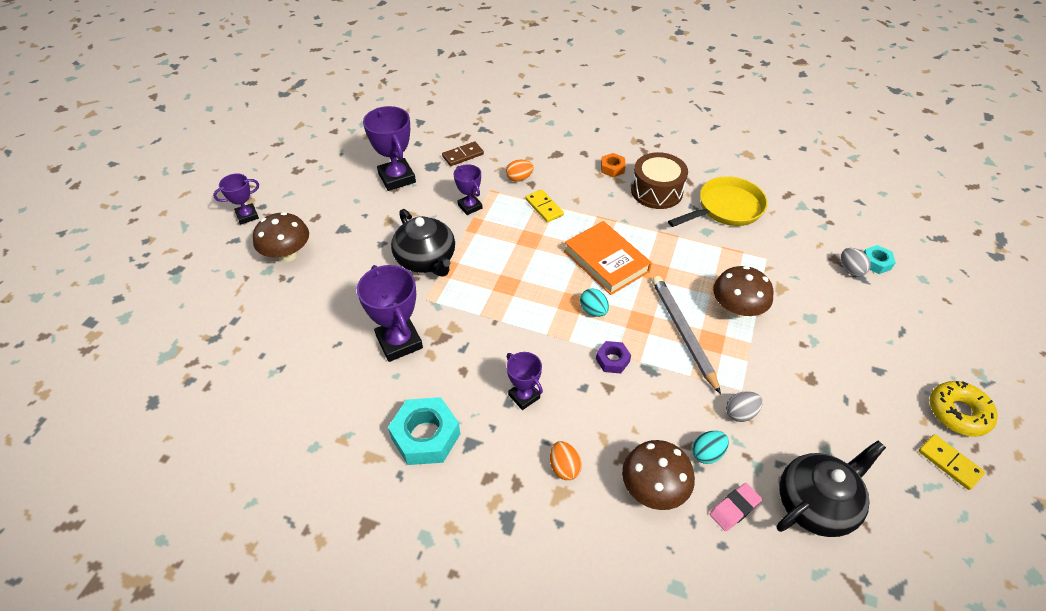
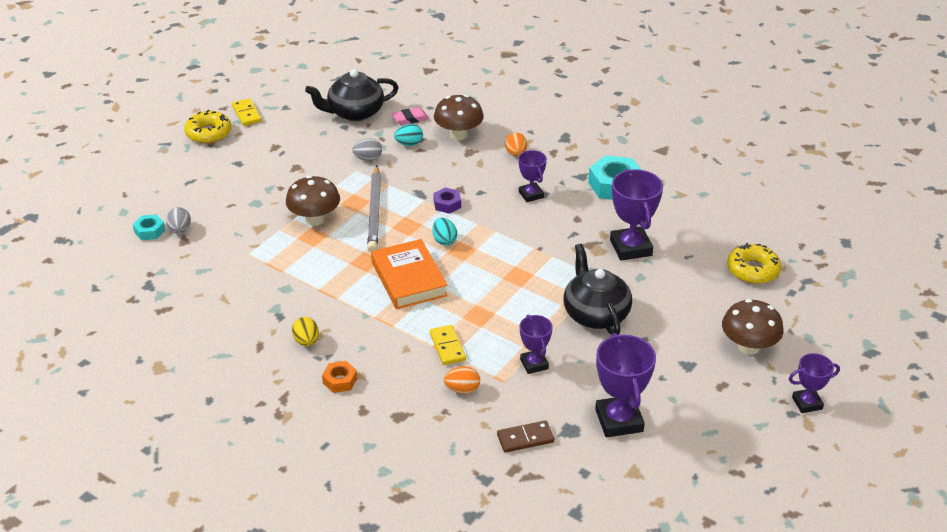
camera: 165 degrees left, 10 degrees down
(269, 339) = (753, 270): none -> yellow donut
(656, 191) = (306, 341): brown drum -> yellow egg
(726, 208) = (245, 307): yellow pan -> none

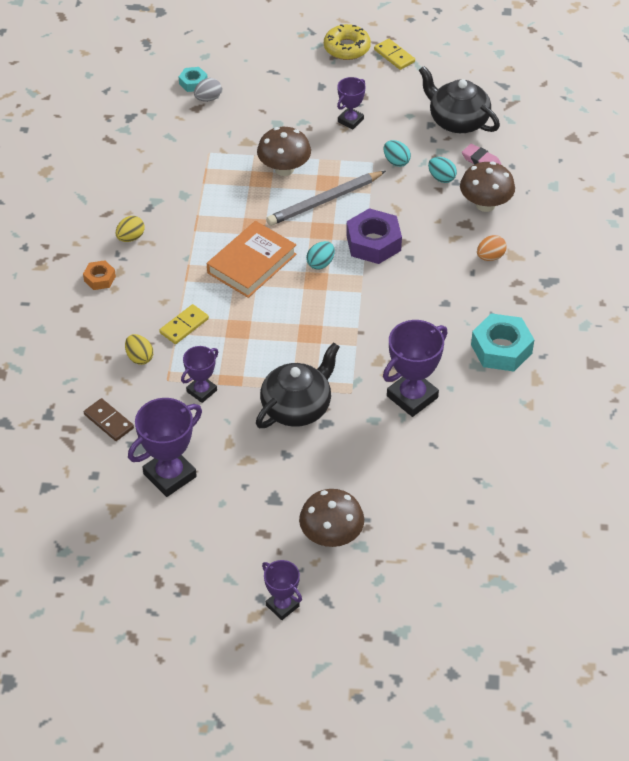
camera: 60 degrees right, 10 degrees up
(247, 114) = (394, 56): yellow domino -> yellow domino turned 75 degrees counterclockwise
(368, 158) = (396, 161): grey egg -> turquoise egg
(447, 204) = (373, 243): purple nut -> purple nut, size x1.86
(462, 389) = (139, 357): orange egg -> yellow egg
(531, 195) = (435, 294): purple trophy -> purple trophy (350, 120)
(753, 270) = (450, 502): yellow donut -> none

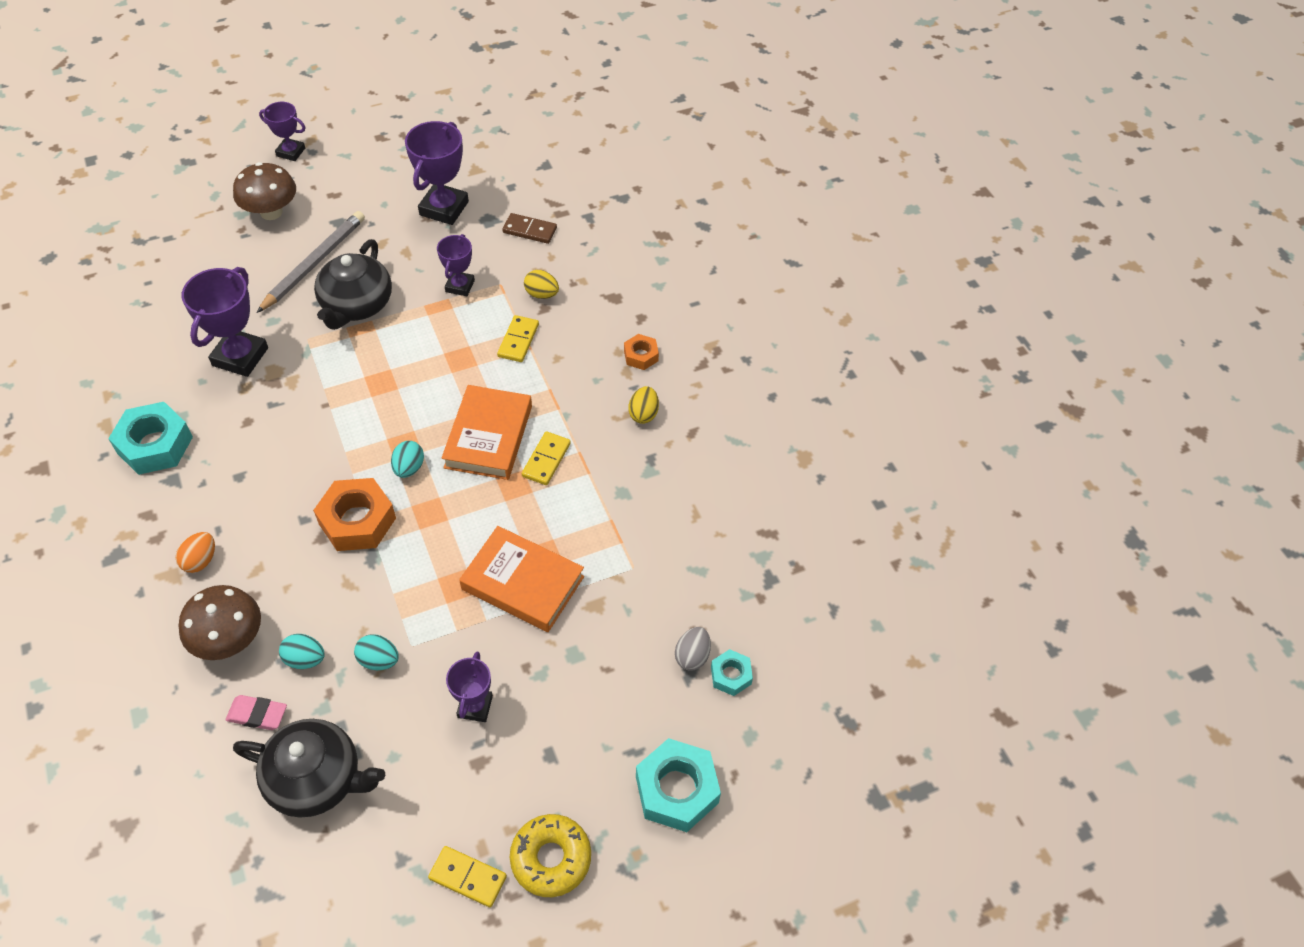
camera: 150 degrees right, 5 degrees up
(221, 233) = (546, 460): none -> yellow domino
(262, 49) = (676, 790): none -> turquoise nut
(284, 169) = (523, 583): brown mushroom -> orange book
(324, 201) = (446, 556): grey pencil -> grey pencil (314, 263)
(373, 243) = (357, 521): purple nut -> orange nut

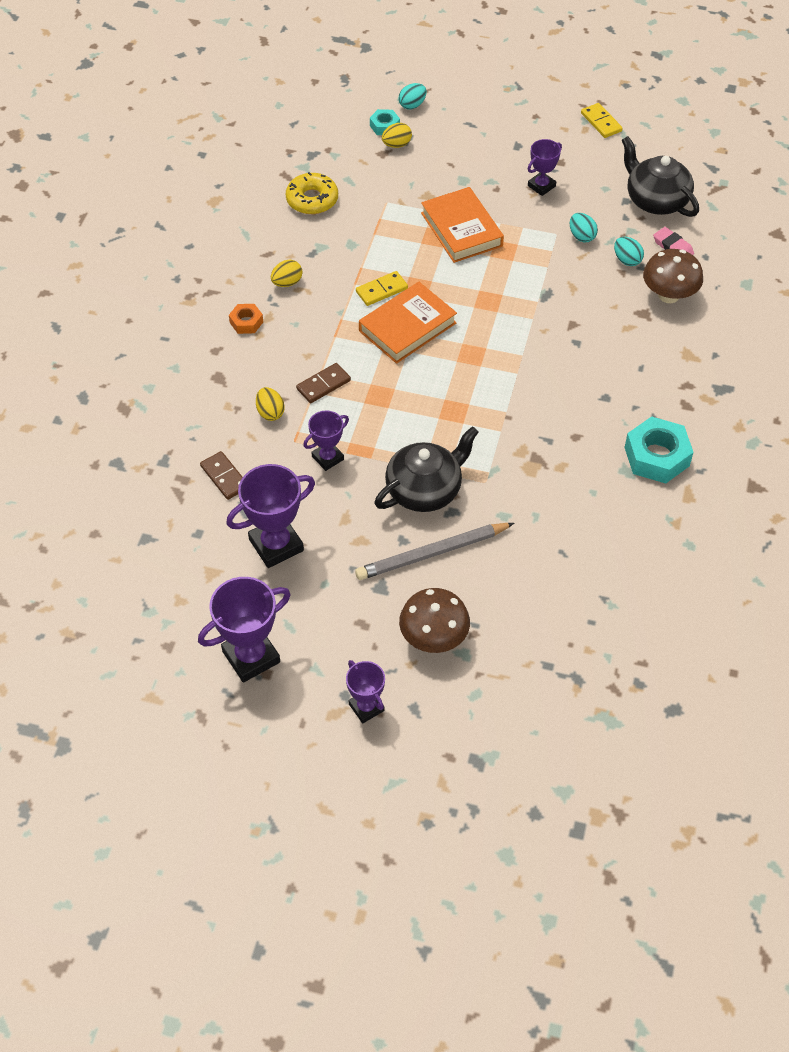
camera: 140 degrees left, 0 degrees up
(200, 560) = (663, 353): orange egg -> none
(240, 357) = (550, 496): purple trophy -> purple trophy (251, 657)
(357, 521) = (540, 321): orange nut -> none
(409, 468) = (480, 336): turquoise egg -> turquoise egg (412, 105)
(518, 340) = (323, 385): yellow domino -> brown domino
(551, 858) = (552, 108): yellow donut -> yellow donut (312, 200)
(676, 790) = (463, 99): turquoise nut -> none
(692, 656) = (396, 145): grey egg -> yellow egg

